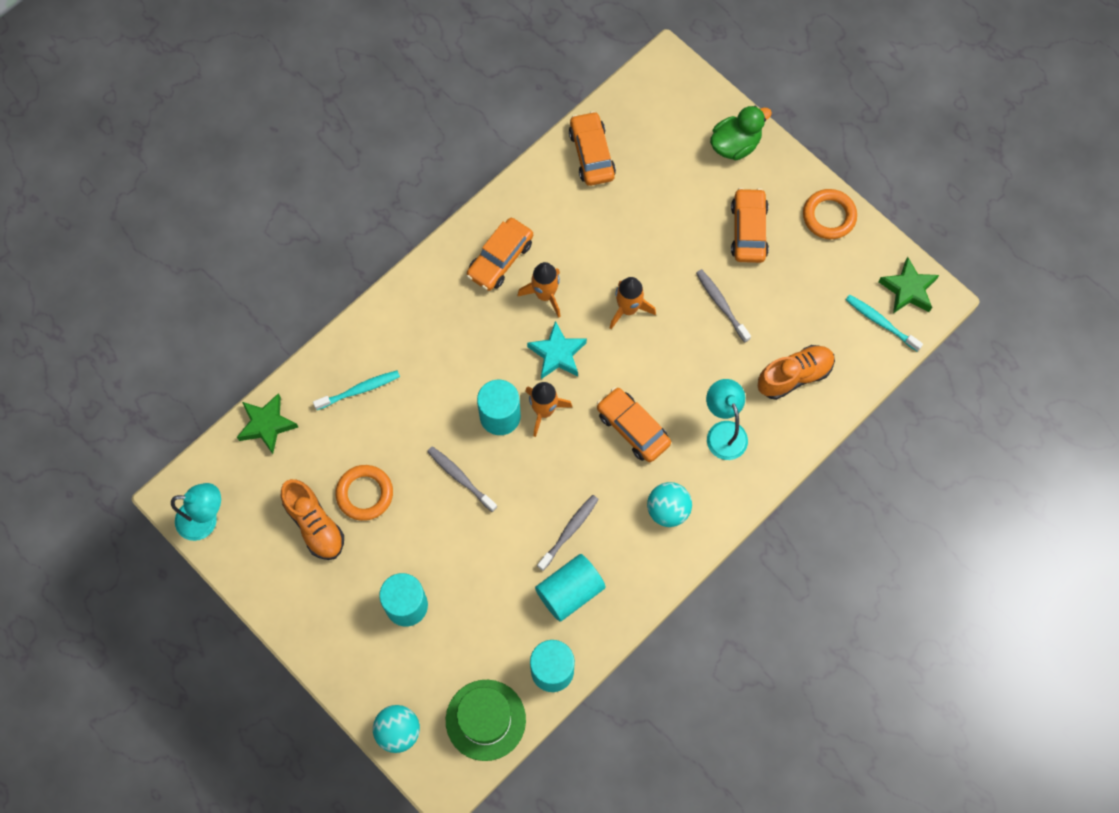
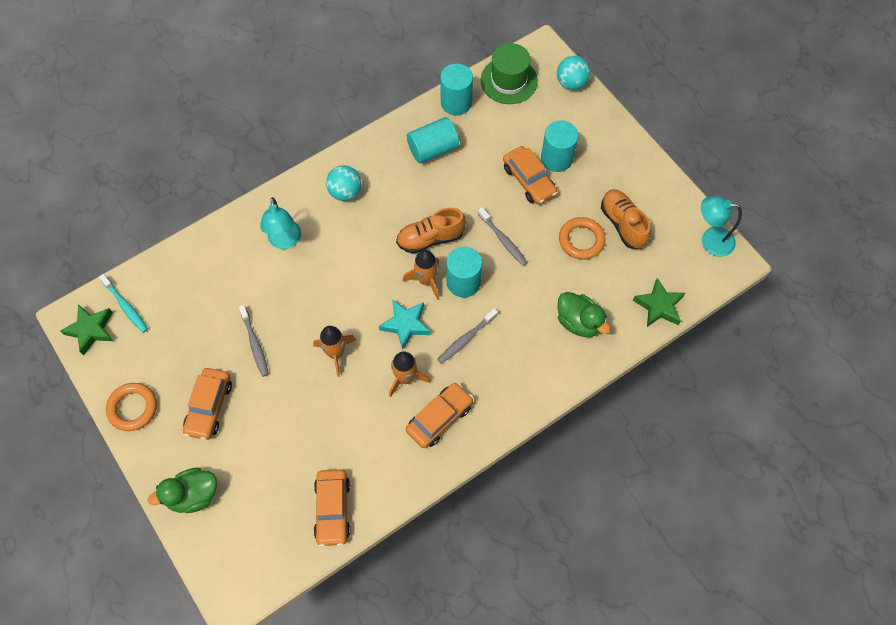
camera: 170 degrees left, 5 degrees down
(359, 390) = (578, 322): turquoise toothbrush -> green duck
(569, 531) = (424, 189): grey toothbrush -> grey toothbrush (466, 339)
(632, 428) = (357, 255): orange car -> orange car (529, 180)
(794, 376) = (213, 275): orange shoe -> orange shoe (430, 238)

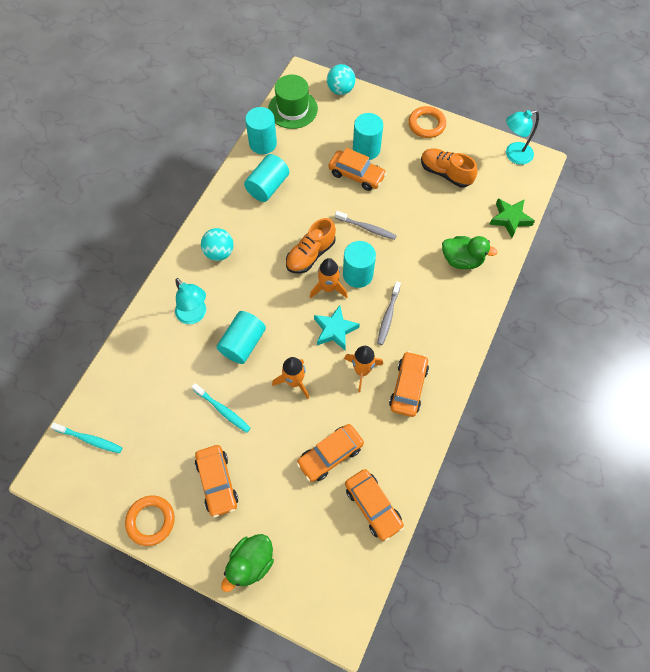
camera: 30 degrees left, 0 degrees up
(91, 330) = (71, 476): green star -> none
(255, 344) = (222, 410): grey toothbrush -> turquoise toothbrush
(312, 291) = (243, 343): none -> turquoise cylinder
(324, 440) = (330, 455): none -> orange car
(581, 240) = (424, 199): orange ring -> orange ring (426, 124)

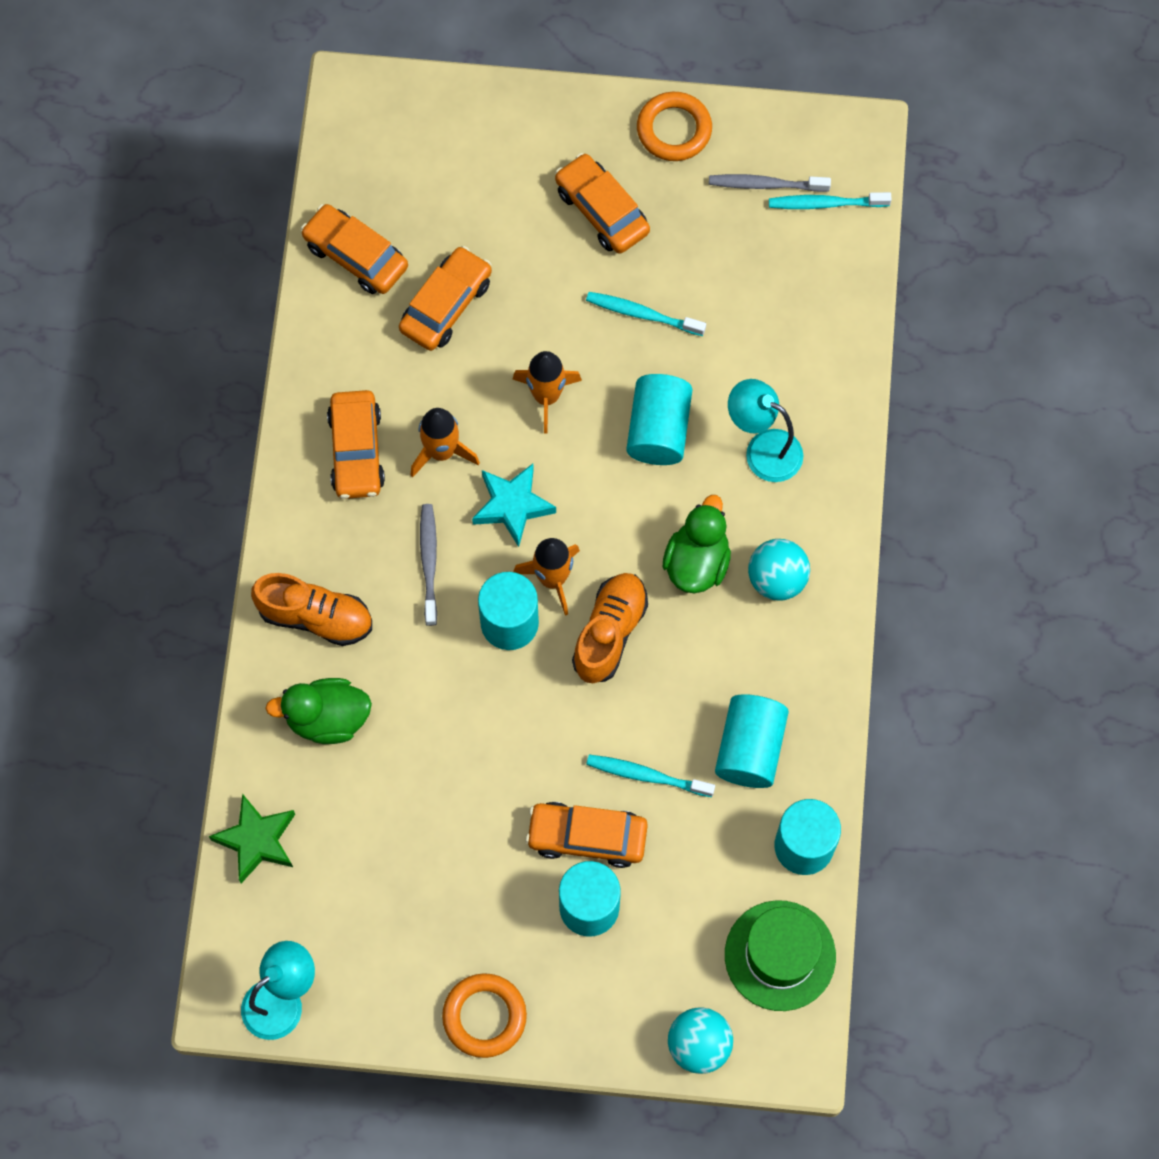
camera: 160 degrees right, 5 degrees up
(251, 563) = (505, 126): green duck -> green duck (697, 562)
(319, 190) = (646, 776): none -> turquoise toothbrush
(367, 228) = (525, 724): grey toothbrush -> grey toothbrush (765, 184)
(445, 173) = (410, 904): orange shoe -> orange shoe (315, 617)

